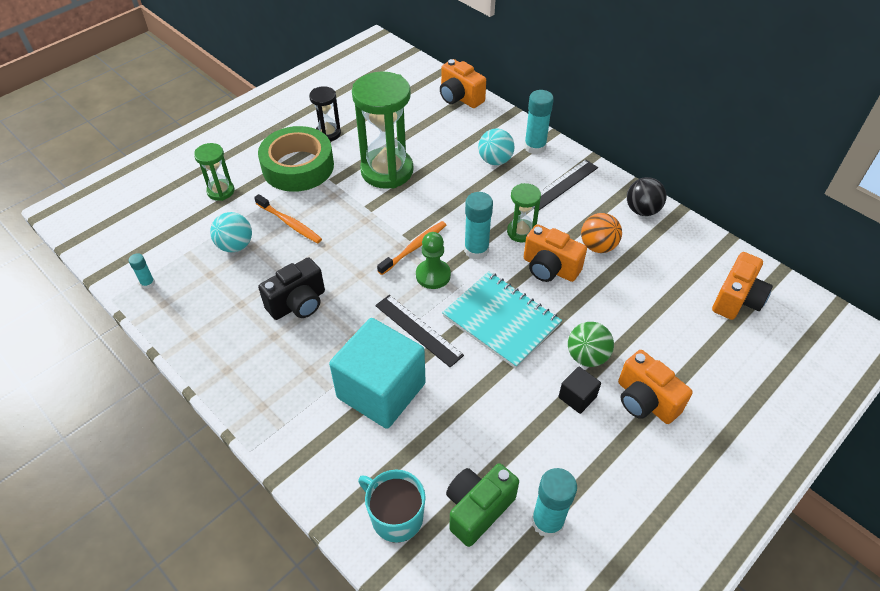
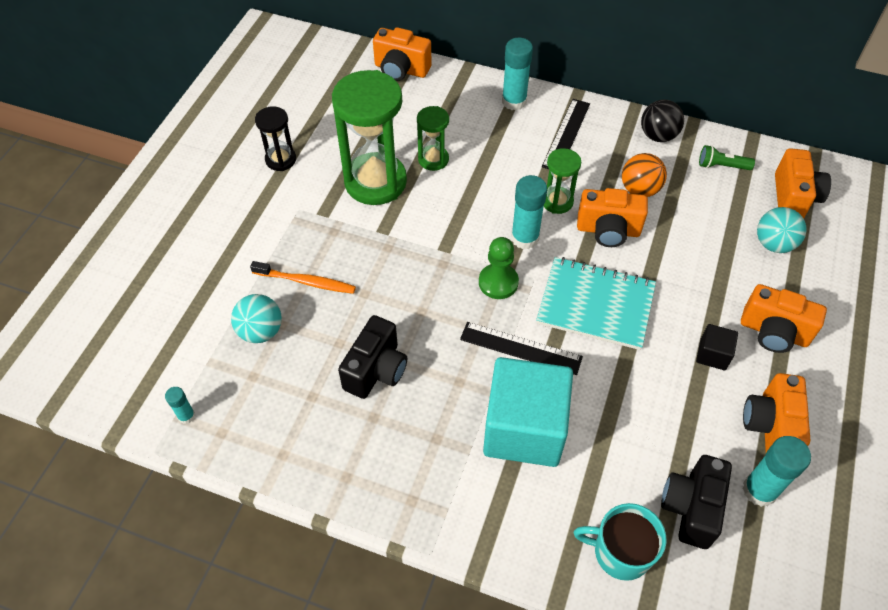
camera: 25 degrees left, 5 degrees up
(220, 191) = (199, 273): green hourglass -> green hourglass (433, 159)
(298, 166) = (271, 211): green tape -> none
(414, 248) = (459, 259): orange toothbrush -> none
(477, 509) = (691, 508): green camera -> black camera
(495, 160) = (483, 130): turquoise ball -> turquoise ball (773, 244)
(587, 356) = (697, 309): green ball -> none
(591, 474) = (770, 426): none -> orange camera
(685, 252) = (721, 166): none -> green flashlight

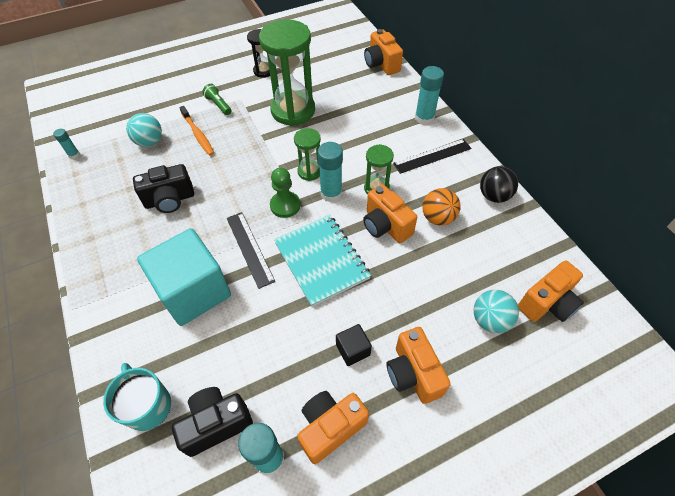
camera: 45 degrees right, 0 degrees up
(433, 159) = (337, 119): green hourglass -> green hourglass (310, 171)
(721, 166) = (516, 244): green flashlight -> green flashlight (218, 105)

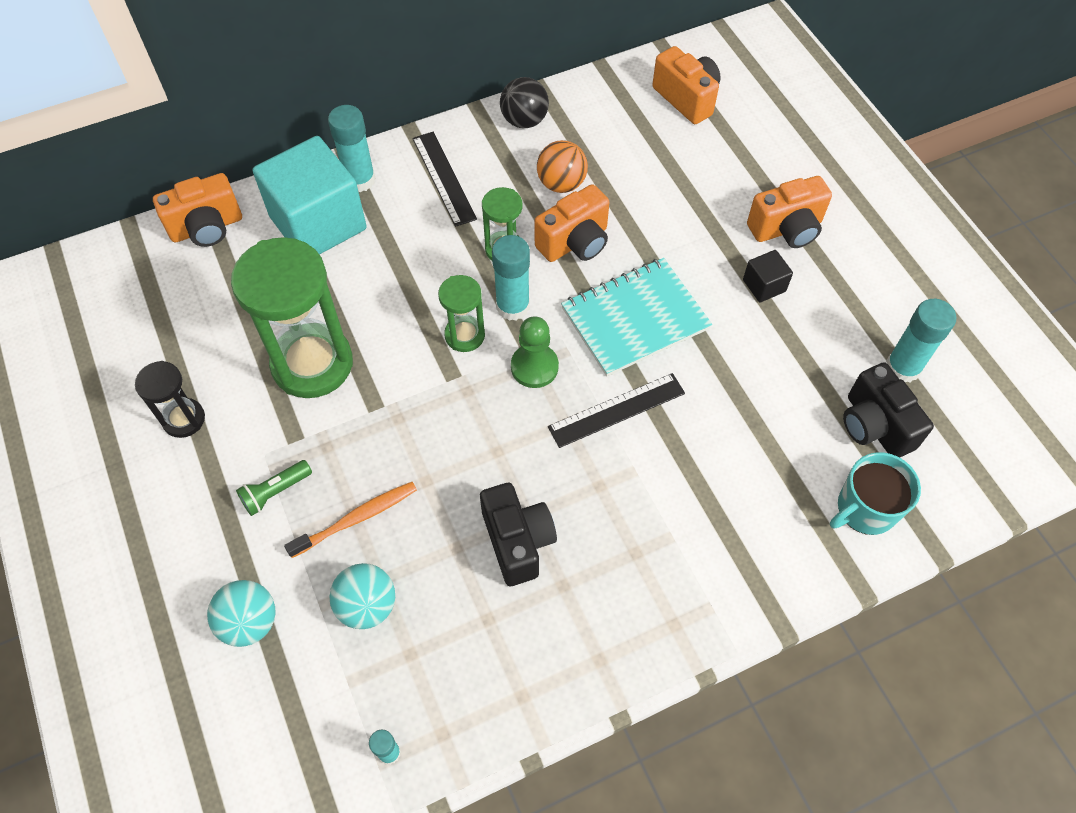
camera: 90 degrees left, 5 degrees up
(194, 291) = (694, 477): turquoise cube -> turquoise cube (318, 223)
(330, 427) = (859, 309): orange camera -> none
(490, 320) = (712, 152): turquoise ball -> turquoise ball (250, 622)

